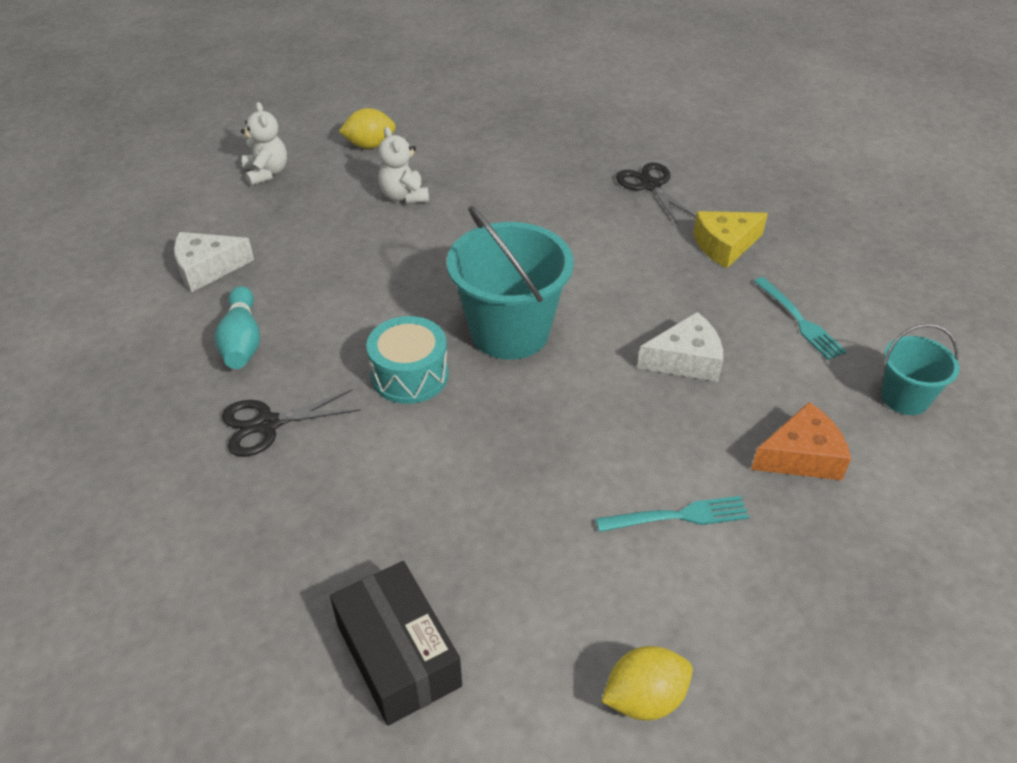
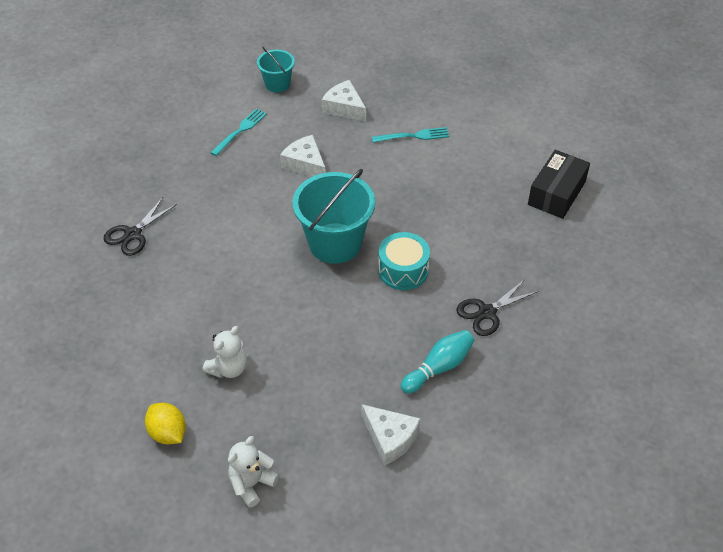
camera: 120 degrees left, 5 degrees up
(267, 424) = (487, 312): black scissors -> black scissors turned 105 degrees clockwise
(644, 698) = (507, 119): yellow lemon -> none
(678, 516) = (413, 136): turquoise fork -> turquoise fork turned 120 degrees clockwise
(724, 245) = (185, 178): yellow cheese -> none
(801, 456) = (344, 108): orange cheese -> white cheese

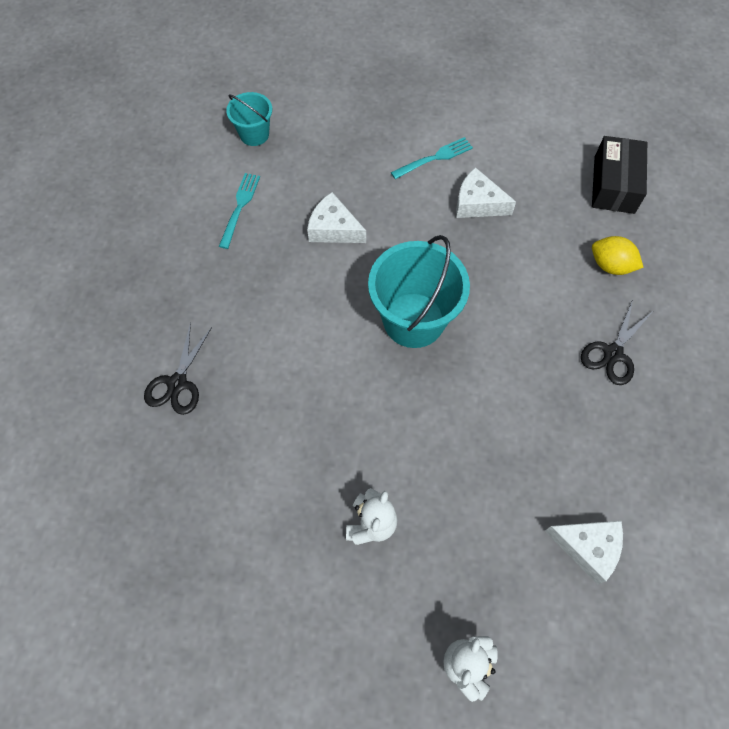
camera: 20 degrees left, 15 degrees up
(168, 433) = (342, 635): yellow lemon -> yellow lemon (610, 265)
(344, 108) = (343, 144): white cheese -> white cheese (477, 203)
(403, 270) = (502, 330): turquoise drum -> none
(439, 367) = (596, 439): turquoise bowling pin -> none

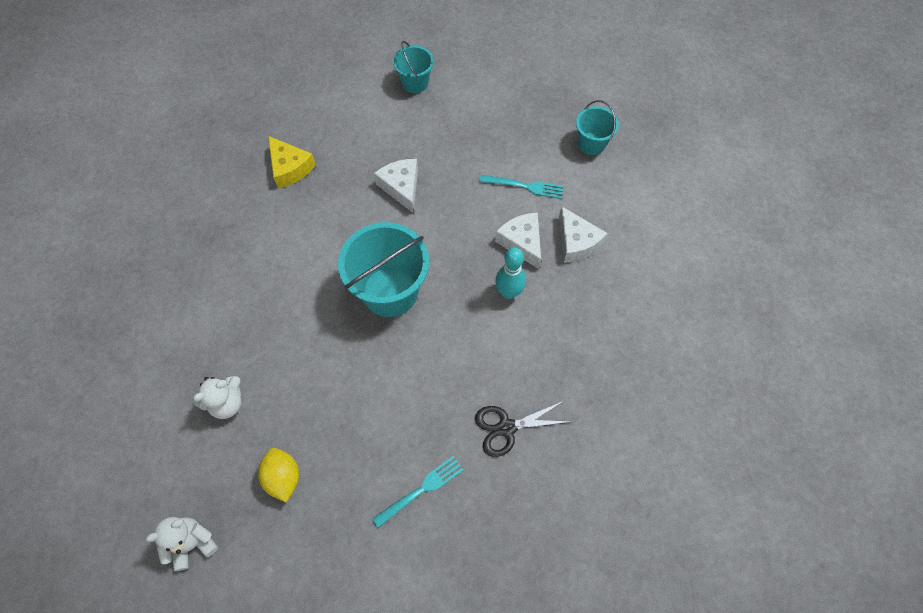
camera: 40 degrees right, 0 degrees up
(177, 383) = (205, 218): black scissors -> none
(214, 282) = (290, 168): none -> yellow cheese
(239, 207) = (355, 128): turquoise fork -> turquoise fork (421, 490)
(451, 90) = (591, 143): none -> turquoise bucket
(507, 249) = (509, 292): none -> turquoise bowling pin
(587, 547) = (344, 542): white cheese -> white cheese (576, 242)
(610, 265) = (575, 363): yellow lemon -> yellow lemon (283, 477)
(614, 184) = (645, 305): black box -> none

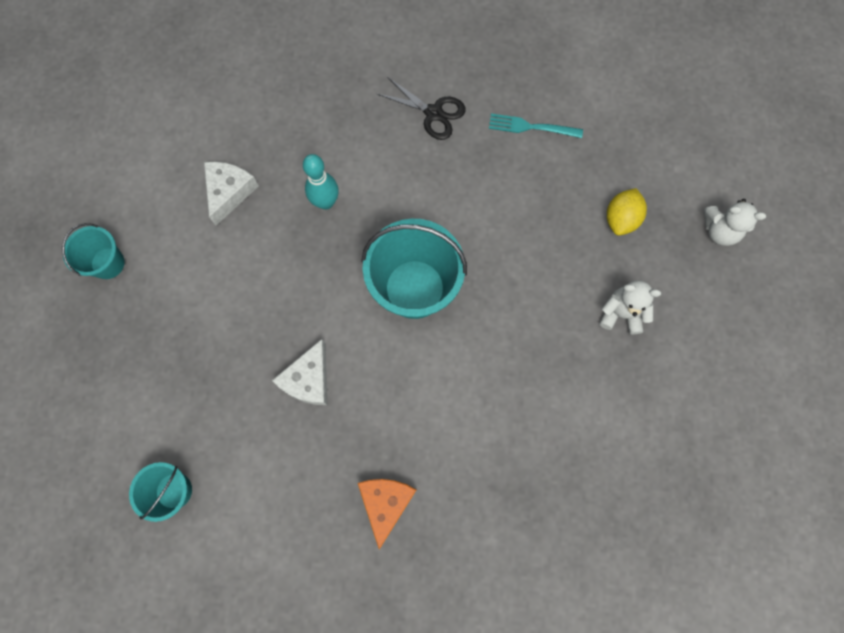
camera: 135 degrees left, 10 degrees up
(290, 168) = (386, 503): yellow cheese -> orange cheese
(522, 242) = (269, 232): white cheese -> none
(524, 186) = (209, 278): turquoise fork -> none

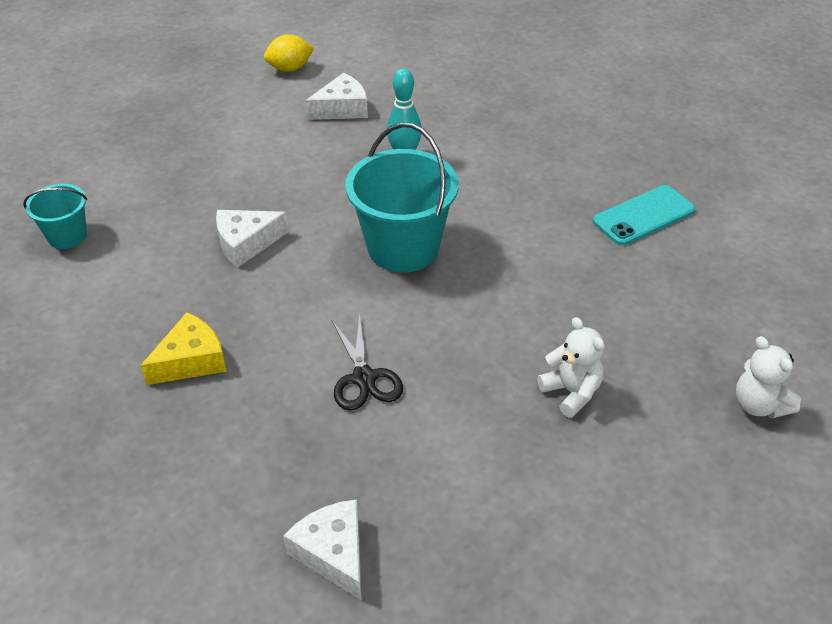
camera: 45 degrees right, 30 degrees down
(108, 263) = (210, 94): turquoise bucket -> none
(386, 503) = (191, 360): orange cheese -> yellow cheese
(433, 113) = (564, 158): black scissors -> black scissors (364, 378)
(531, 127) = (643, 216): turquoise fork -> turquoise phone
(609, 544) = (333, 553): none -> white cheese
(621, 219) = (657, 327): yellow lemon -> yellow lemon (290, 68)

